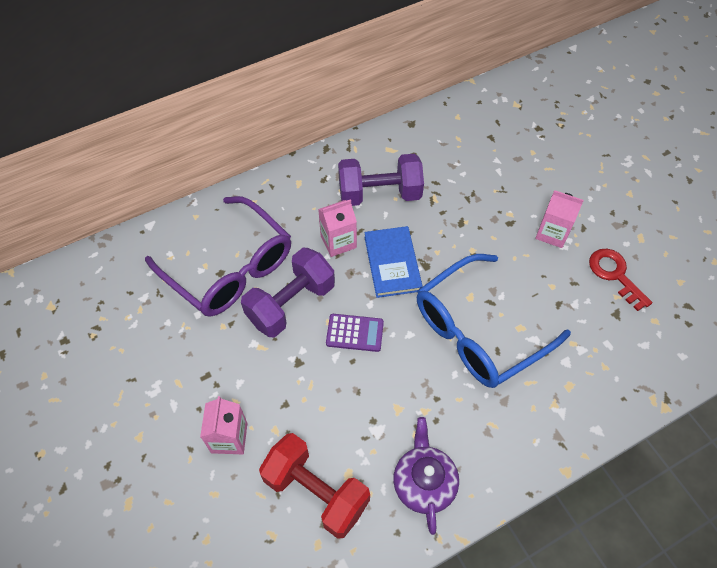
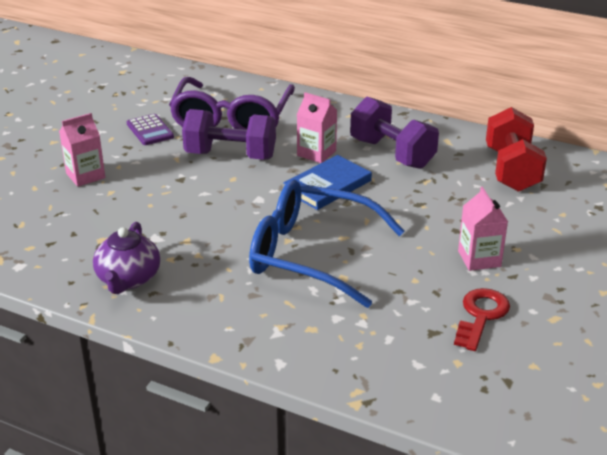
camera: 55 degrees right, 25 degrees down
(316, 492) = (74, 230): red dumbbell -> red dumbbell (511, 170)
(354, 333) = (236, 193): purple calculator -> purple calculator (150, 130)
(424, 483) = (128, 279): purple teapot -> purple teapot turned 135 degrees clockwise

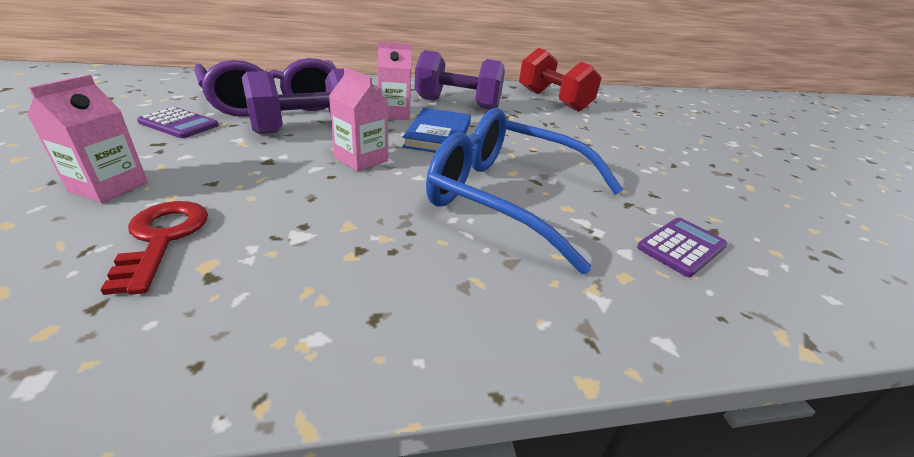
camera: 40 degrees left, 0 degrees up
(128, 279) = (311, 312): purple teapot -> none
(309, 254) = (505, 196): blue glasses -> blue glasses turned 45 degrees clockwise
(385, 330) = (681, 247): none -> purple calculator
(479, 259) = (634, 159): pink carton -> pink carton (361, 159)
(481, 316) = (713, 202): red key -> red key (162, 238)

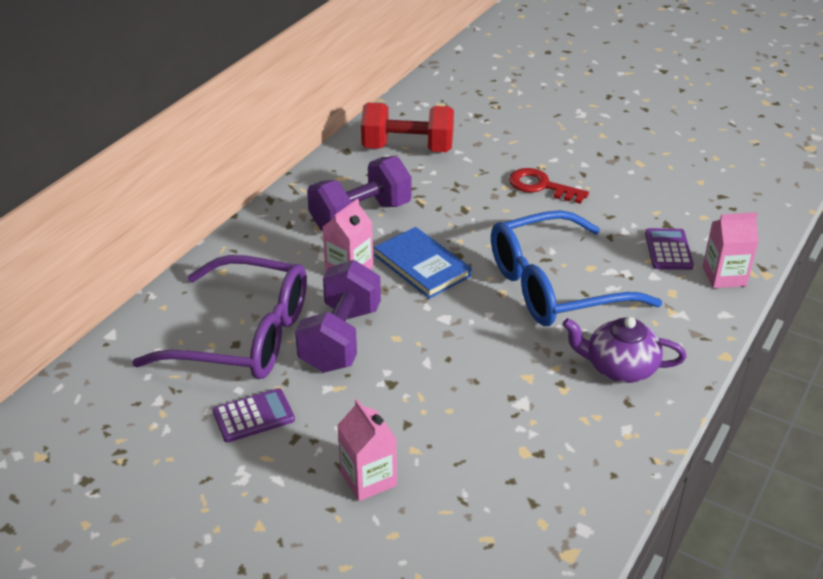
camera: 45 degrees left, 5 degrees up
(162, 238) = (475, 464): red key -> red key (541, 186)
(361, 159) = (432, 331): pink carton -> pink carton (724, 276)
(436, 285) = (619, 368): none -> purple teapot

